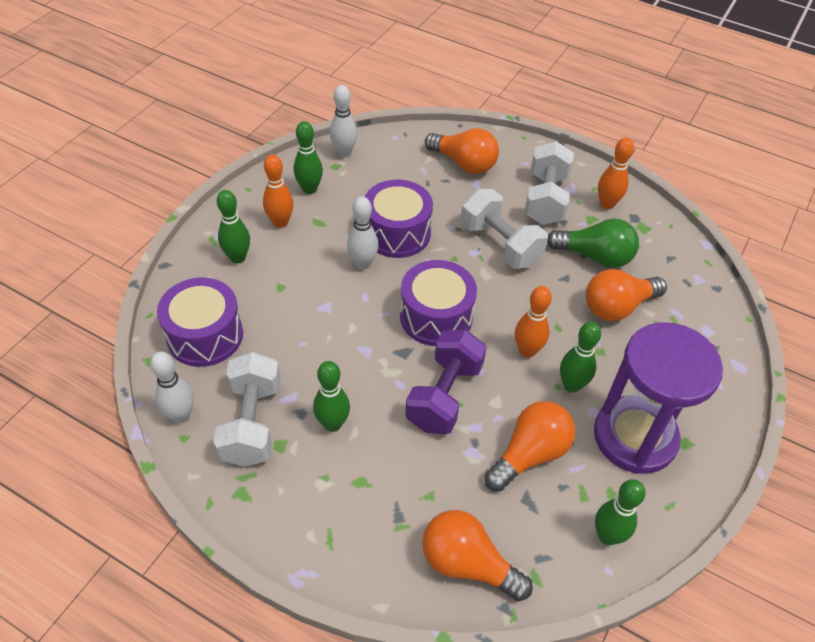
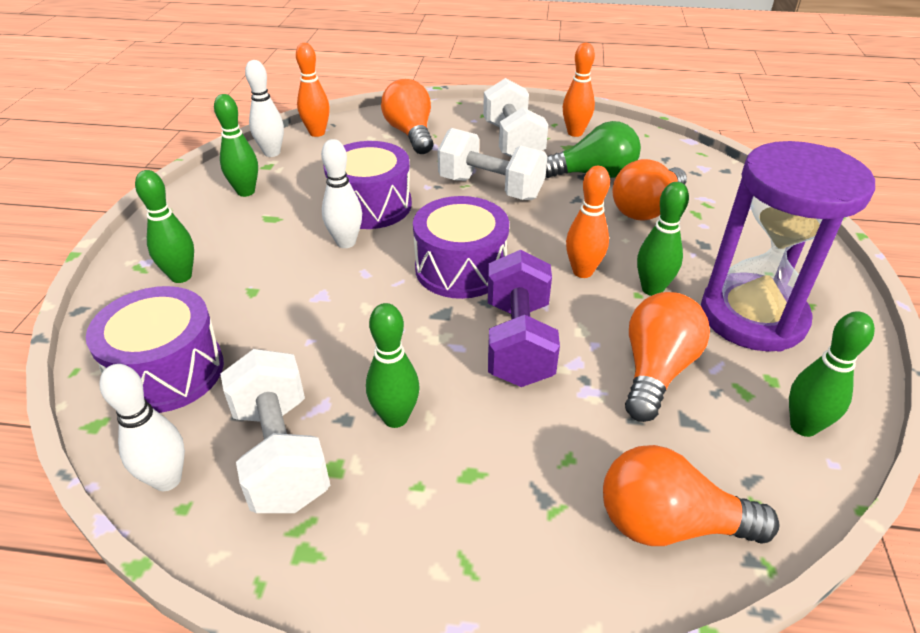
camera: 20 degrees left, 10 degrees down
(280, 222) = (223, 229): orange bowling pin -> orange bowling pin (317, 133)
(464, 163) = (410, 133): orange light bulb -> orange light bulb turned 120 degrees counterclockwise

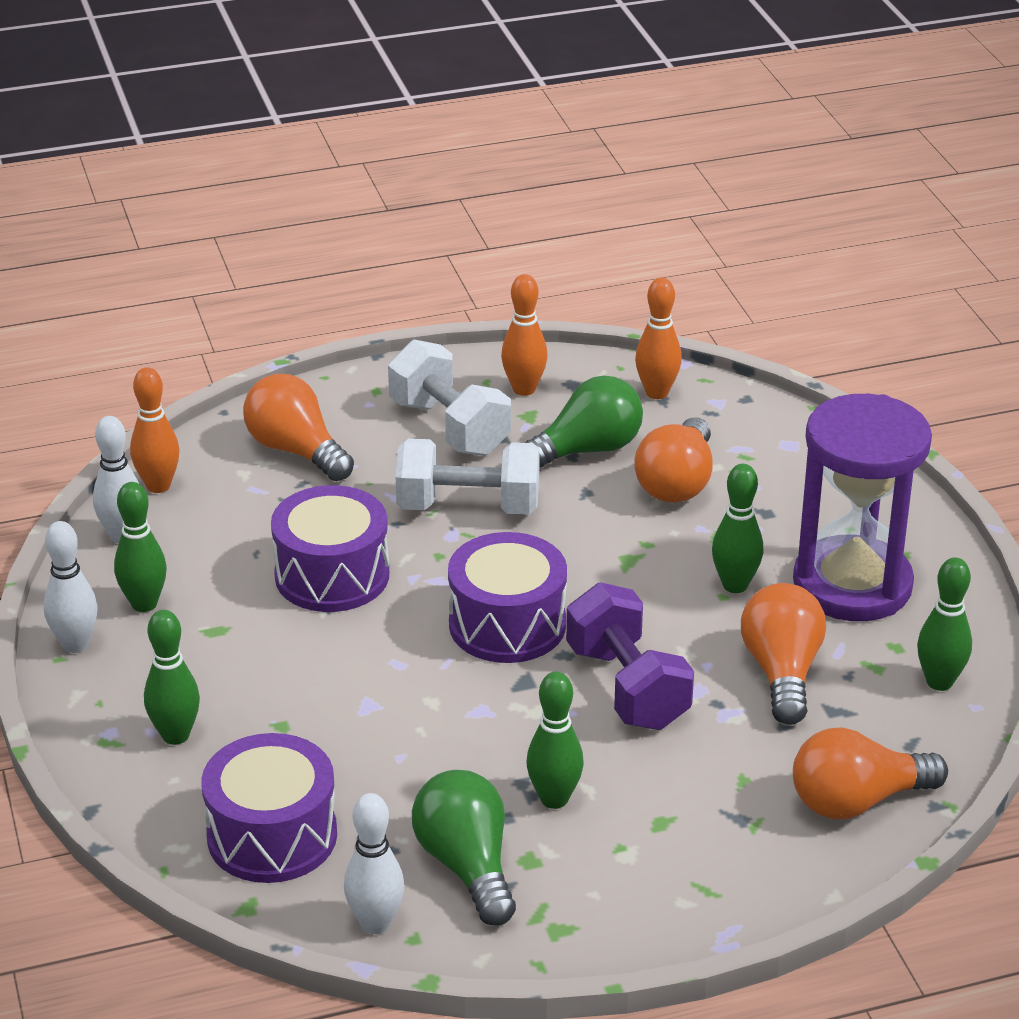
camera: 25 degrees left, 5 degrees down
(281, 454) = (467, 866): white dumbbell -> green light bulb
(346, 242) = (342, 633): white bowling pin -> white bowling pin (75, 644)
(582, 271) = (648, 587): orange bowling pin -> orange bowling pin (657, 392)

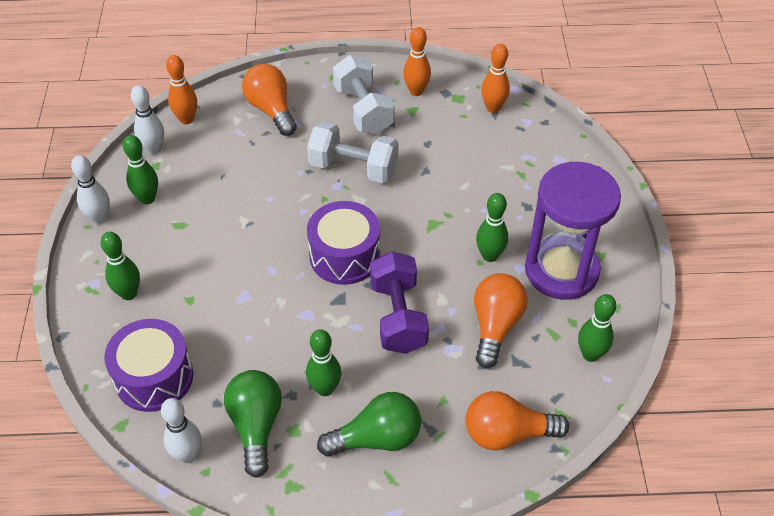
camera: 15 degrees right, 15 degrees up
(332, 575) = (258, 200): purple drum -> none
(586, 450) = (436, 141): green light bulb -> green light bulb (377, 438)
(677, 483) = (482, 174): orange light bulb -> none

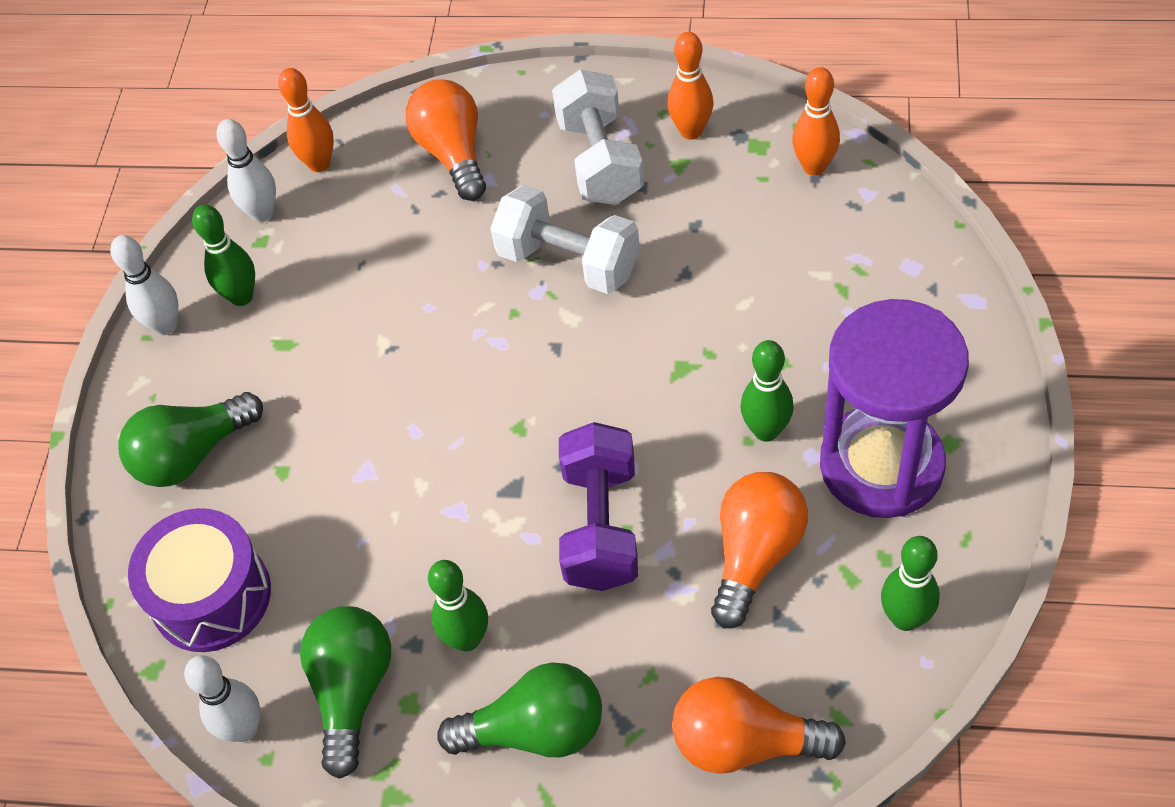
camera: 15 degrees right, 5 degrees up
(128, 294) = (192, 454): green bowling pin -> green light bulb
(345, 256) = (532, 414): purple drum -> none

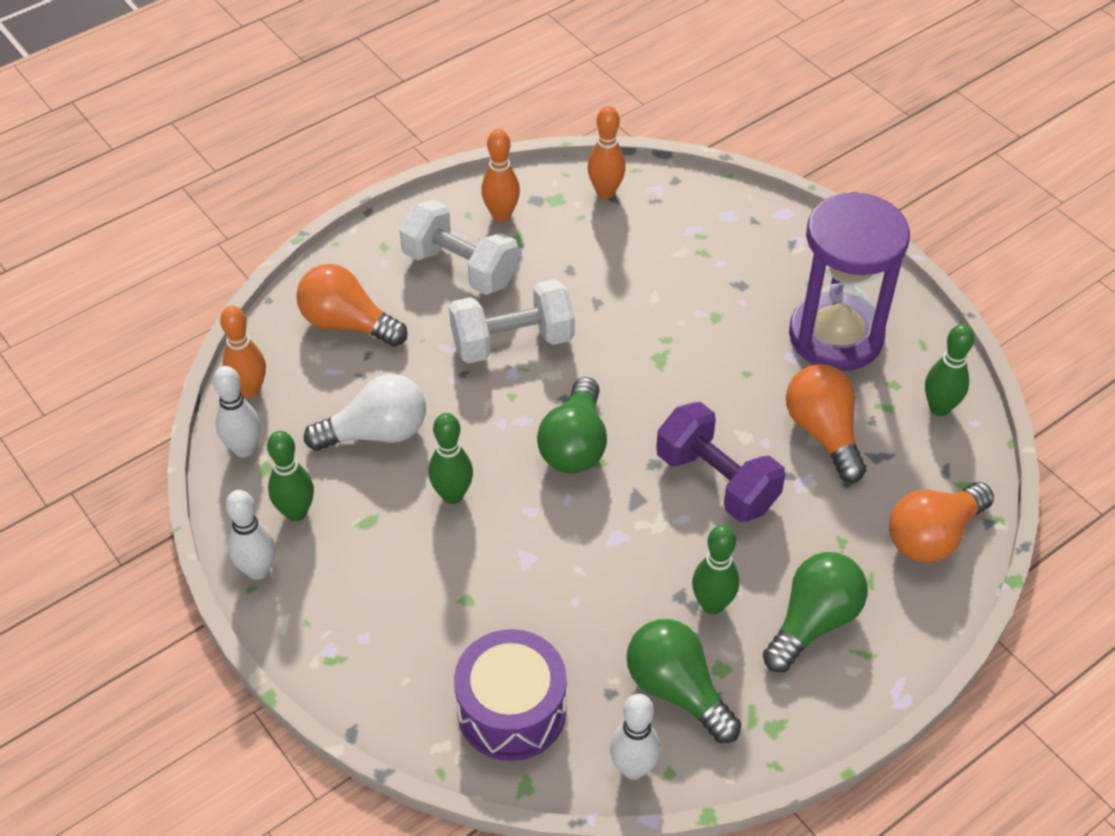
camera: 50 degrees left, 5 degrees down
(192, 454) = (386, 636): green light bulb -> green light bulb (575, 444)
(371, 269) = (376, 433): none -> white light bulb
(766, 430) = (750, 360): green bowling pin -> green bowling pin (452, 495)

